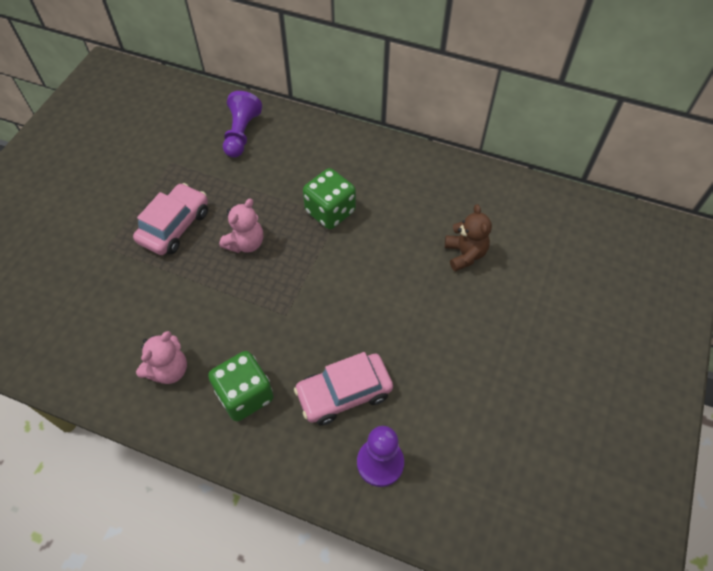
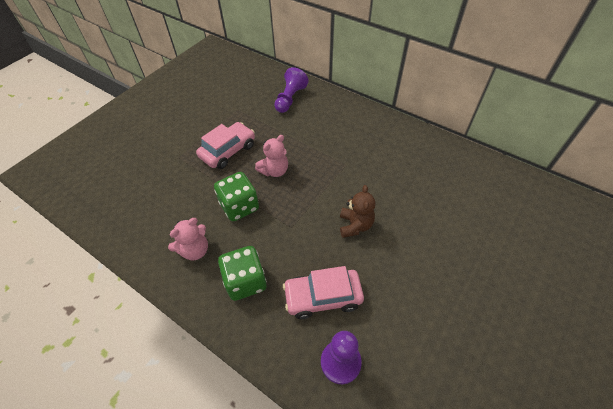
camera: 15 degrees right, 5 degrees down
(330, 211) = (341, 159): green dice -> green dice (239, 206)
(465, 254) = (441, 208): brown teddy bear -> brown teddy bear (355, 225)

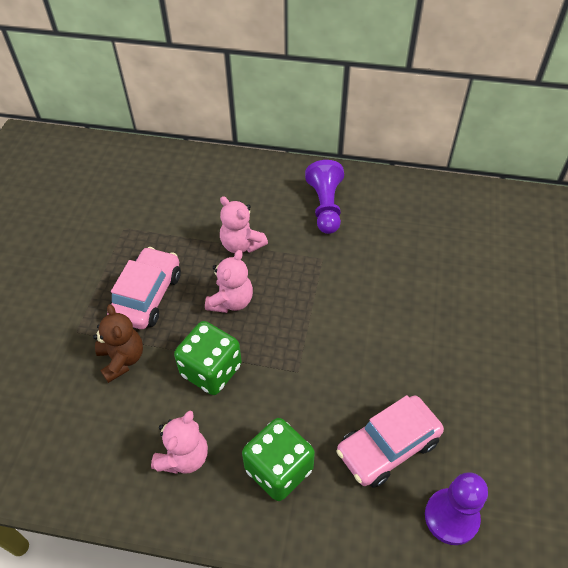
camera: 25 degrees left, 0 degrees up
(290, 98) = (194, 187): purple pawn -> purple pawn (325, 206)
(300, 140) = (241, 244): none -> pink teddy bear
(355, 225) = (378, 337): brown teddy bear -> brown teddy bear (122, 359)

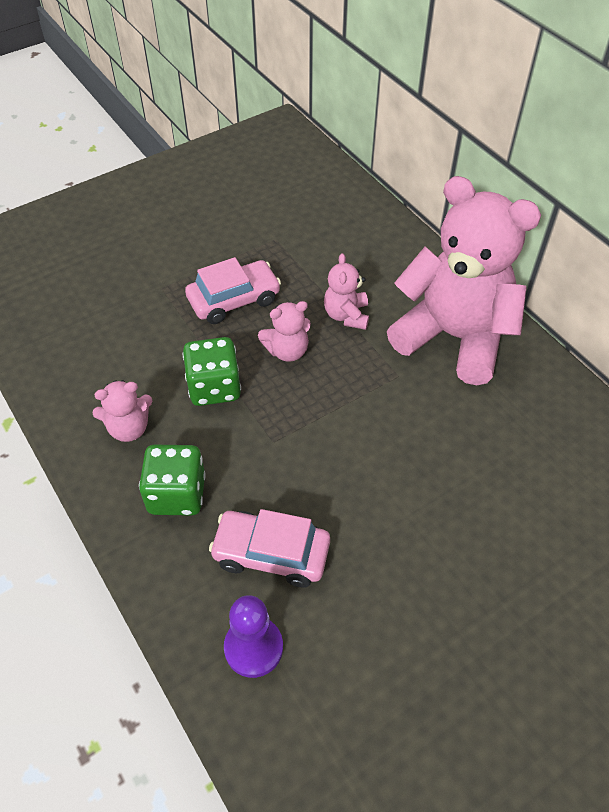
camera: 45 degrees right, 0 degrees up
(122, 359) = (167, 330): brown teddy bear -> none
(325, 206) = (453, 337): purple pawn -> pink teddy bear

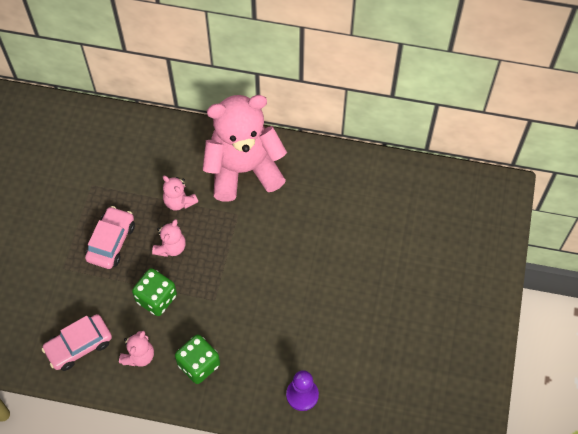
camera: 45 degrees left, 10 degrees up
(271, 553) = (269, 351): pink car -> pink car (79, 345)

